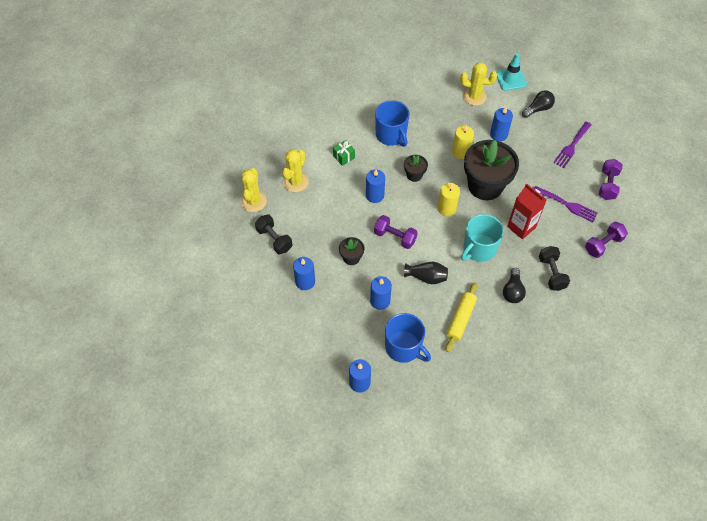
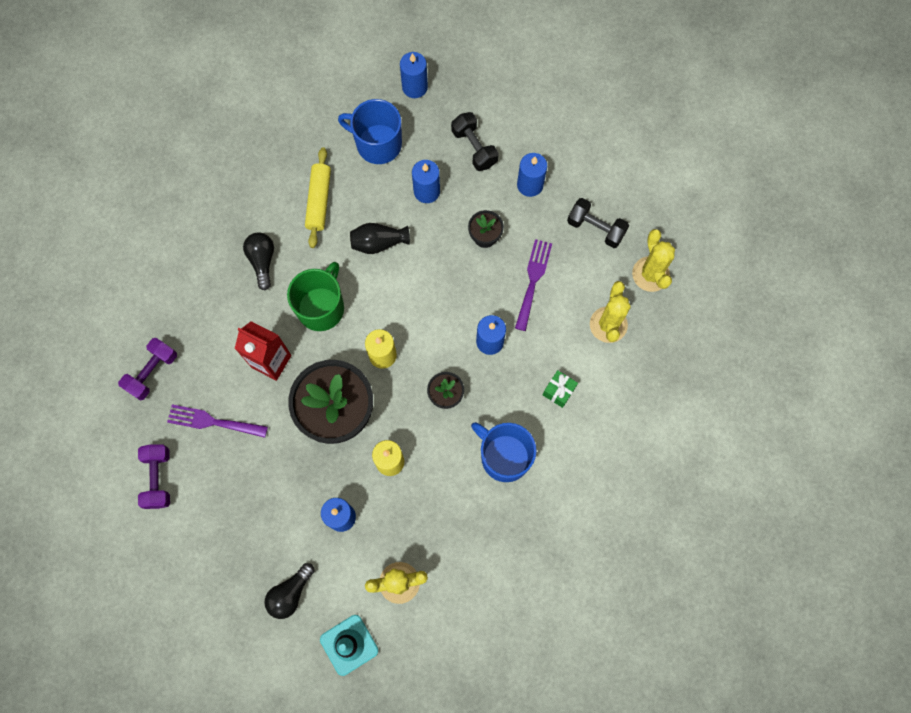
camera: 160 degrees right, 15 degrees up
(395, 237) = (439, 286): purple dumbbell -> none
(479, 249) = (321, 307): turquoise mug -> green mug
(551, 273) = (216, 304): black dumbbell -> black dumbbell (474, 148)
(571, 146) = (223, 534): purple fork -> purple fork (533, 280)

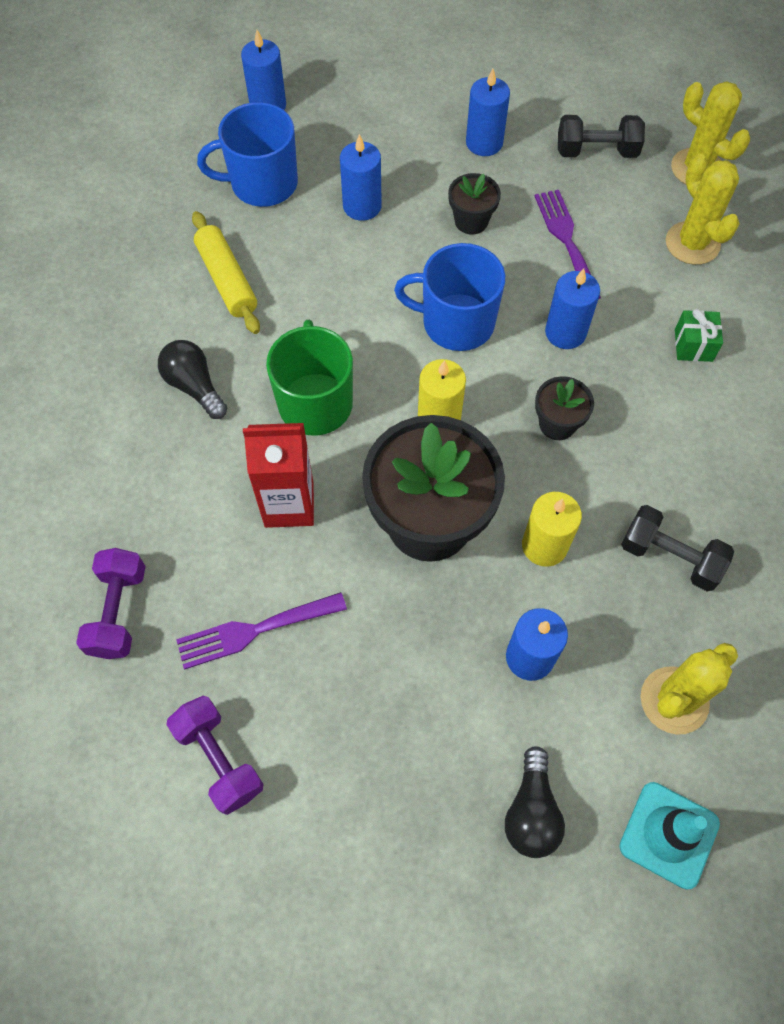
camera: 30 degrees left, 10 degrees down
(378, 243) = (340, 290): black vase -> none
(474, 148) = (388, 135): black dumbbell -> black dumbbell (670, 557)
(504, 456) = (687, 457): blue mug -> blue mug (456, 323)

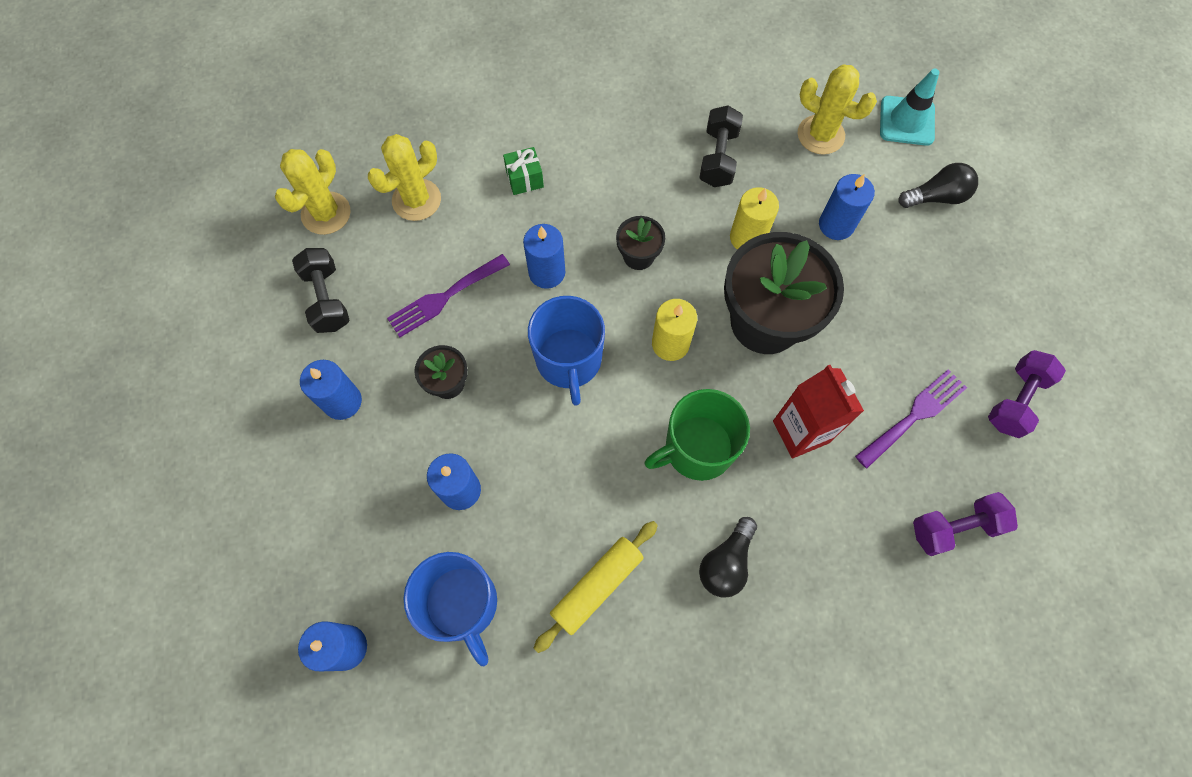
camera: 110 degrees left, 5 degrees up
(254, 631) = (914, 415): purple fork -> purple fork turned 90 degrees counterclockwise

